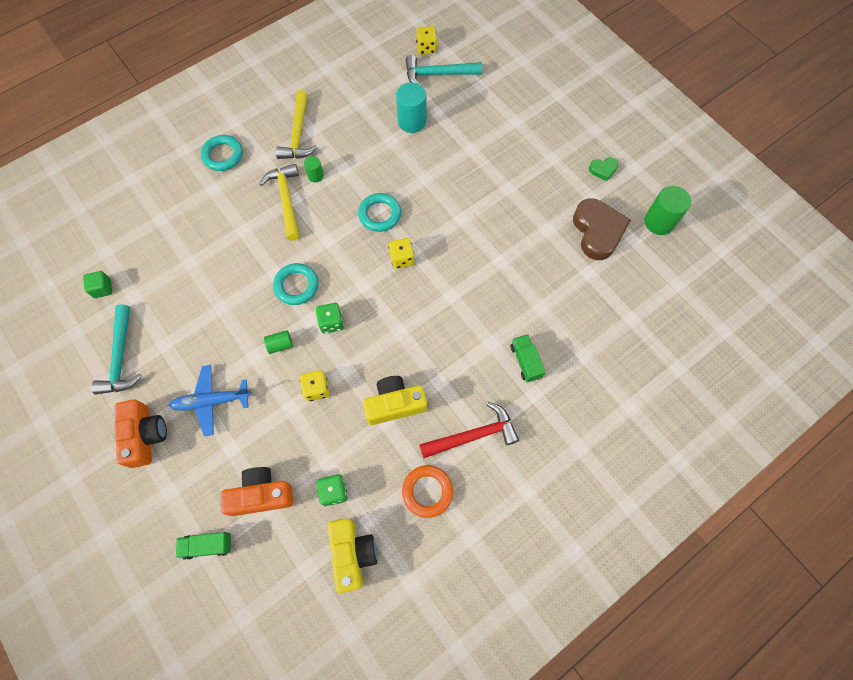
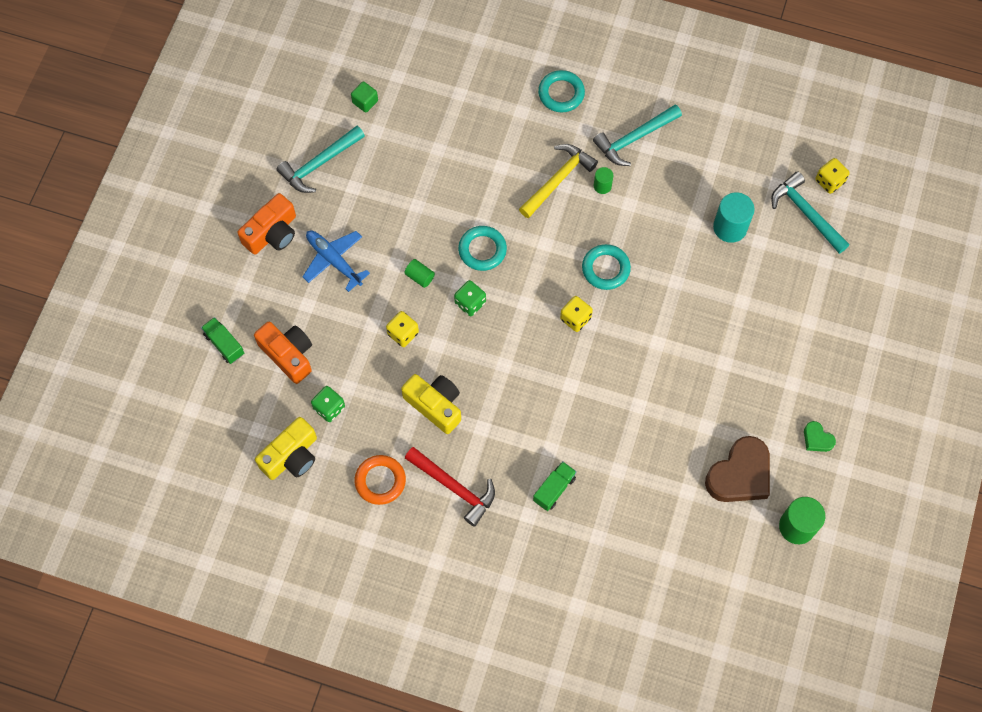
camera: 55 degrees right, 0 degrees up
(298, 134) = (634, 138): yellow hammer -> turquoise hammer

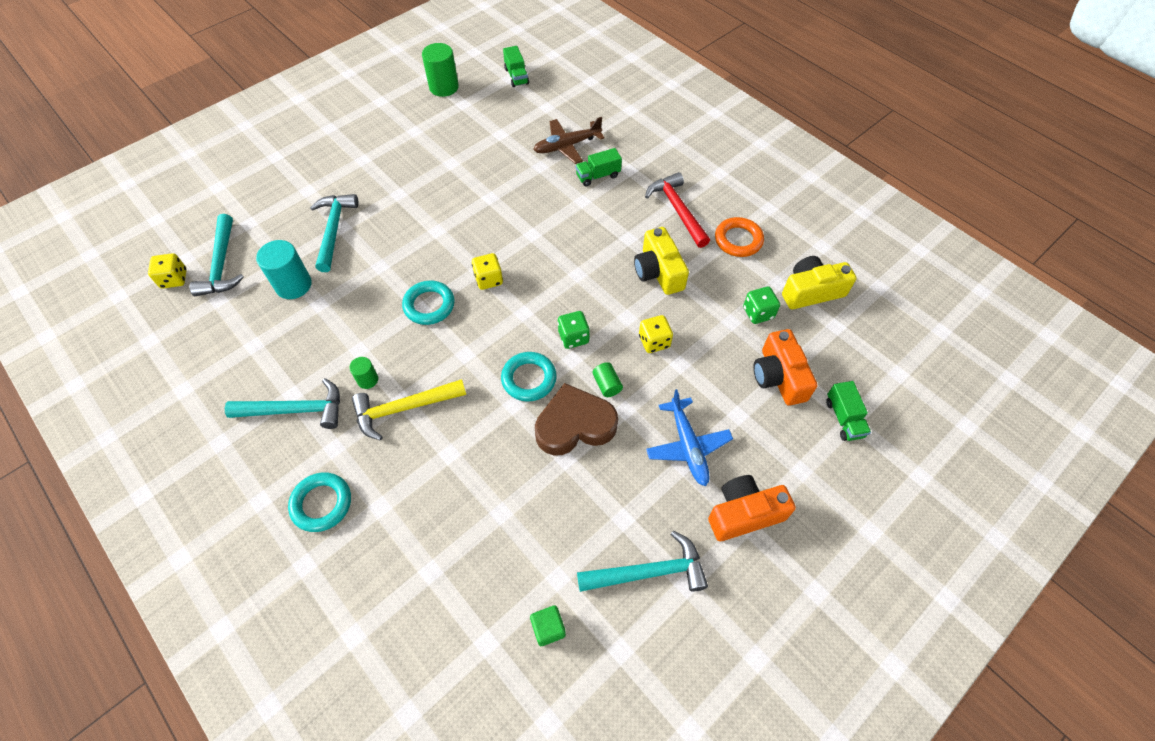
camera: 150 degrees left, 10 degrees down
(609, 513) = (567, 146): none -> brown plane
(733, 589) = (516, 76): none -> green truck
(740, 474) = (454, 127): brown heart -> brown heart (574, 425)
(746, 294) = (334, 230): none -> turquoise hammer
(817, 439) = (381, 123): green heart -> none

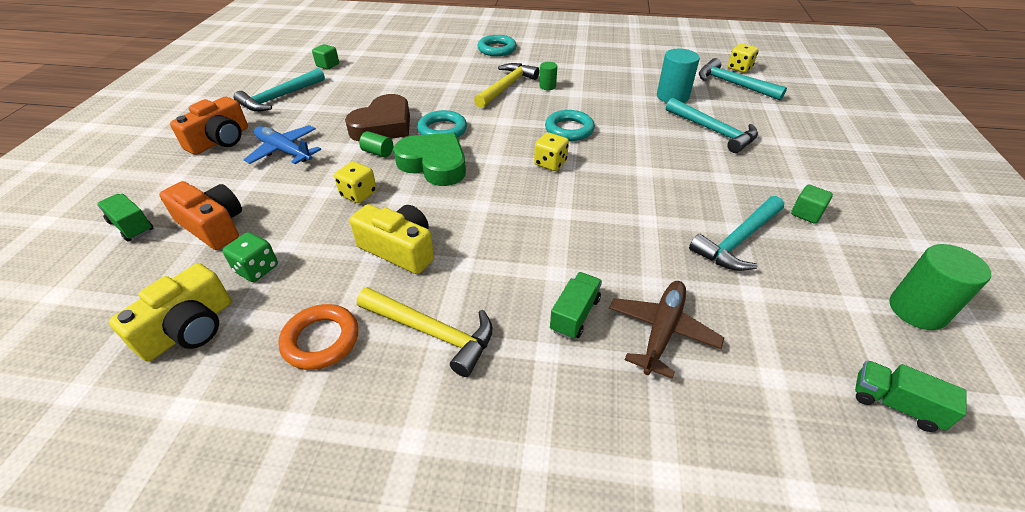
camera: 140 degrees right, 15 degrees down
(295, 410) = (566, 63): turquoise hammer -> turquoise hammer (738, 240)
(399, 146) = (806, 214): none -> green cube
(573, 337) = (434, 164): green dice -> green heart
(677, 210) = (432, 332): red hammer -> yellow hammer

